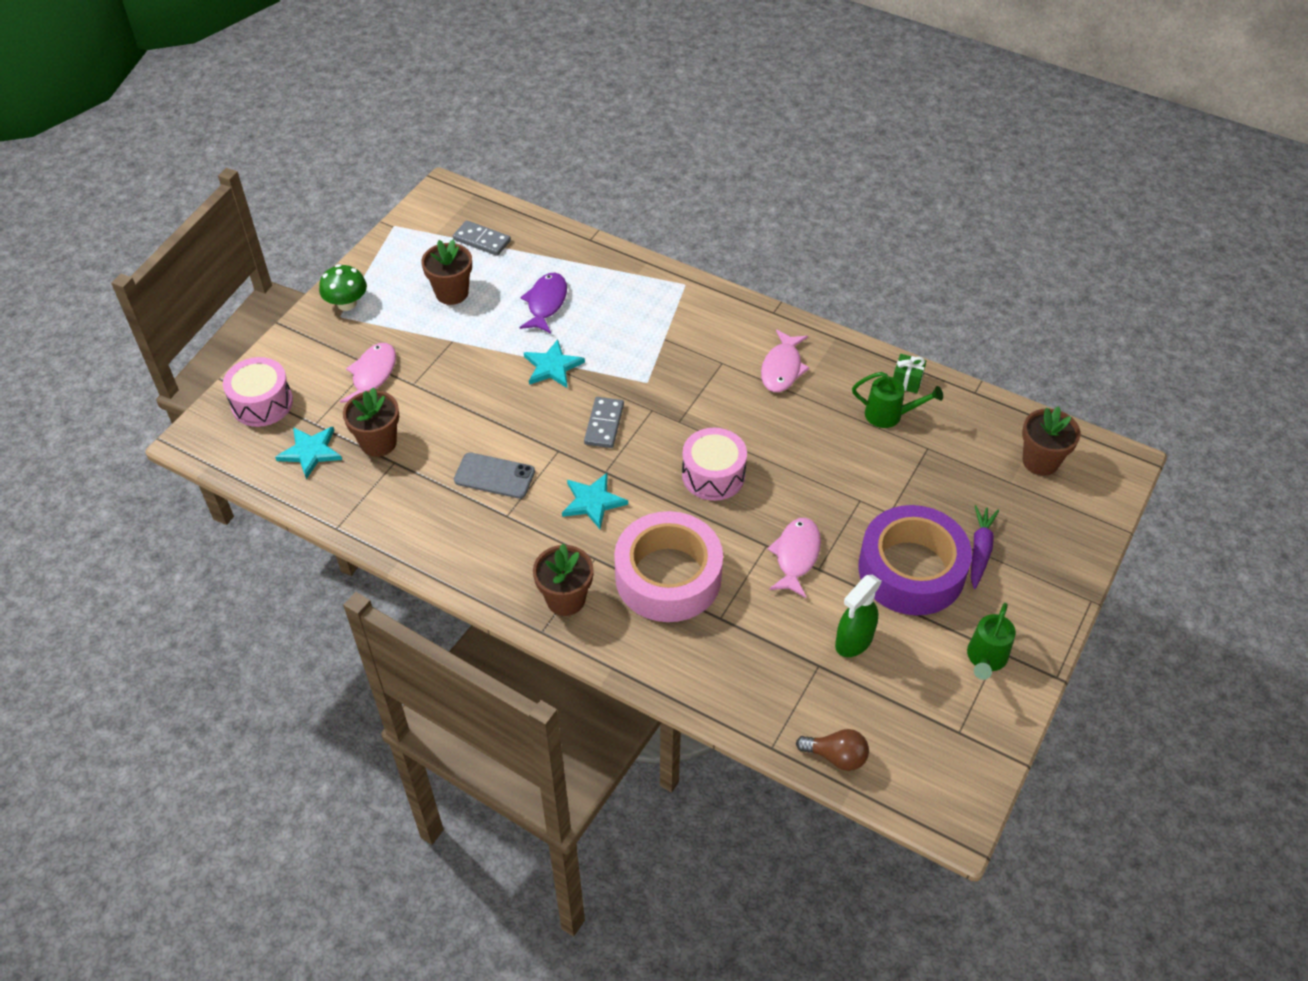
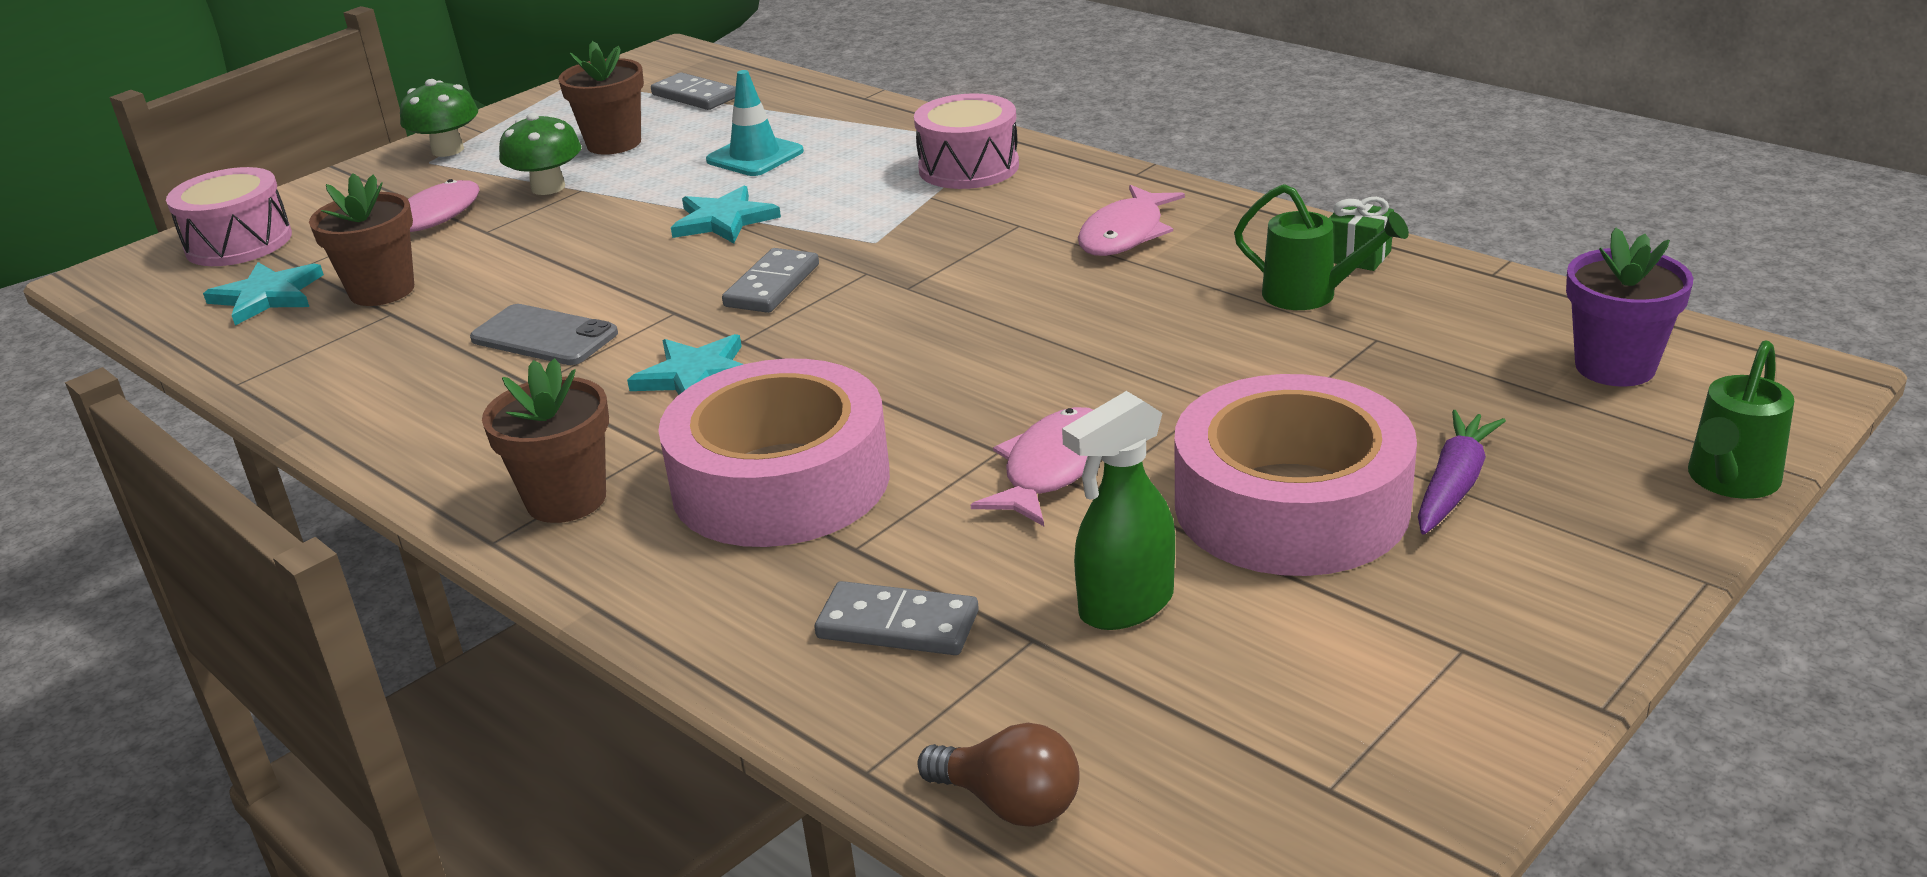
camera: 15 degrees right, 20 degrees down
(431, 340) = (548, 187): none -> green mushroom
(546, 303) = (755, 156): purple fish -> turquoise traffic cone
(713, 475) = (937, 354): pink drum -> pink drum (968, 167)
(757, 664) = (897, 625): none -> grey domino
(911, 570) = (1291, 505): purple tape -> pink tape
(985, 659) = (1427, 660): green watering can -> green watering can (1729, 481)
(1040, 461) = (1615, 366): brown flower pot -> purple flower pot

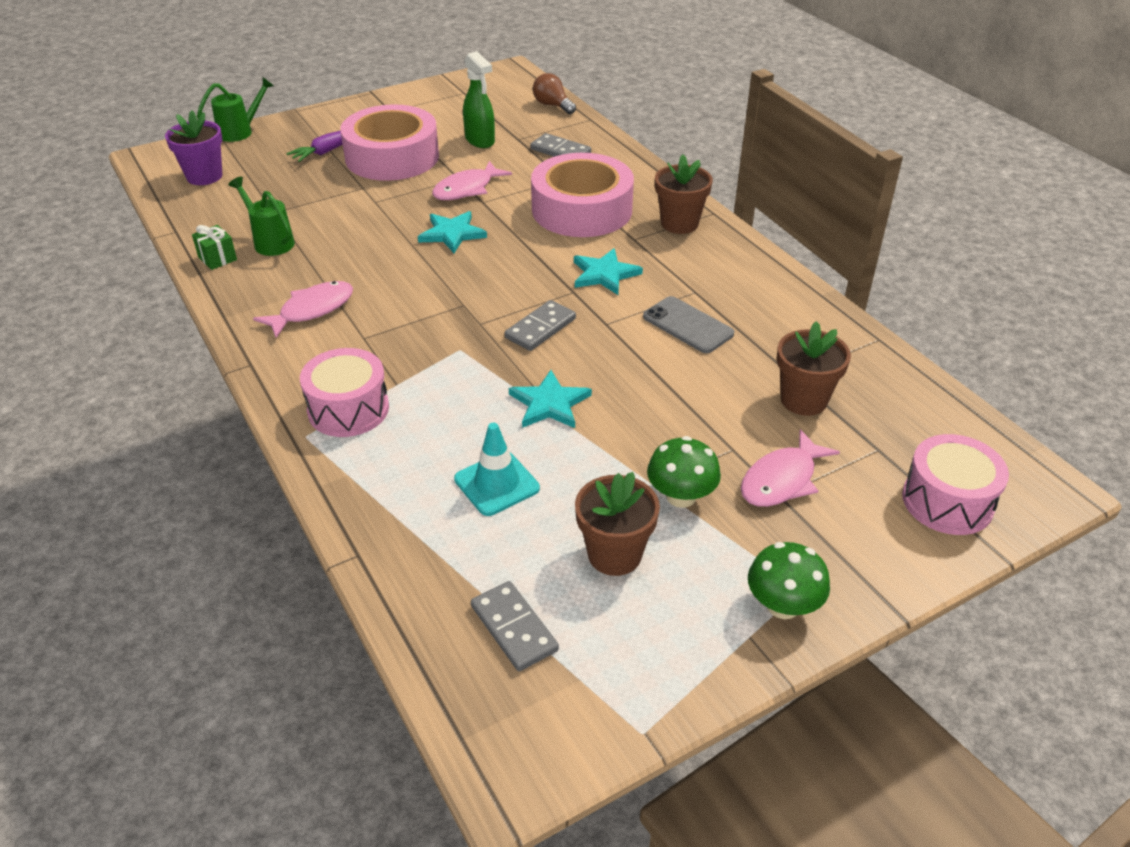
camera: 165 degrees left, 10 degrees up
(267, 296) = (891, 419): turquoise star -> turquoise star (452, 234)
(1125, 606) = (480, 141): green spray bottle -> green spray bottle turned 75 degrees clockwise

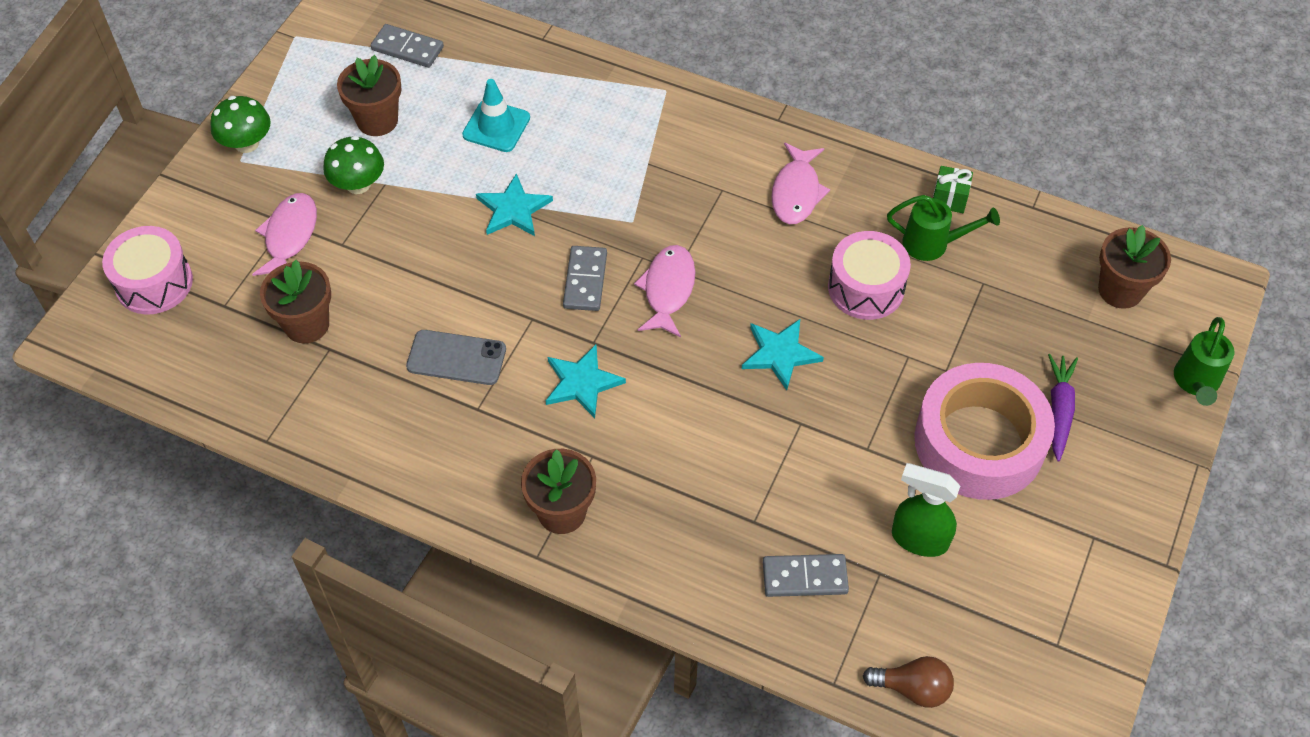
camera: 145 degrees right, 15 degrees up
(204, 176) = (1120, 290): purple flower pot -> brown flower pot
(348, 409) = (660, 124): pink drum -> pink drum (866, 288)
(467, 189) = (838, 434): pink fish -> pink fish (668, 289)
(582, 210) = (685, 473): pink tape -> none

